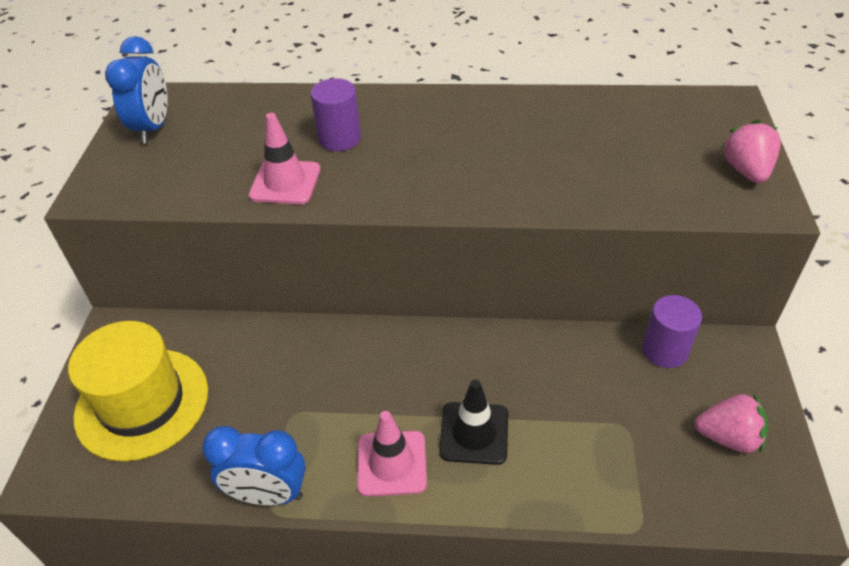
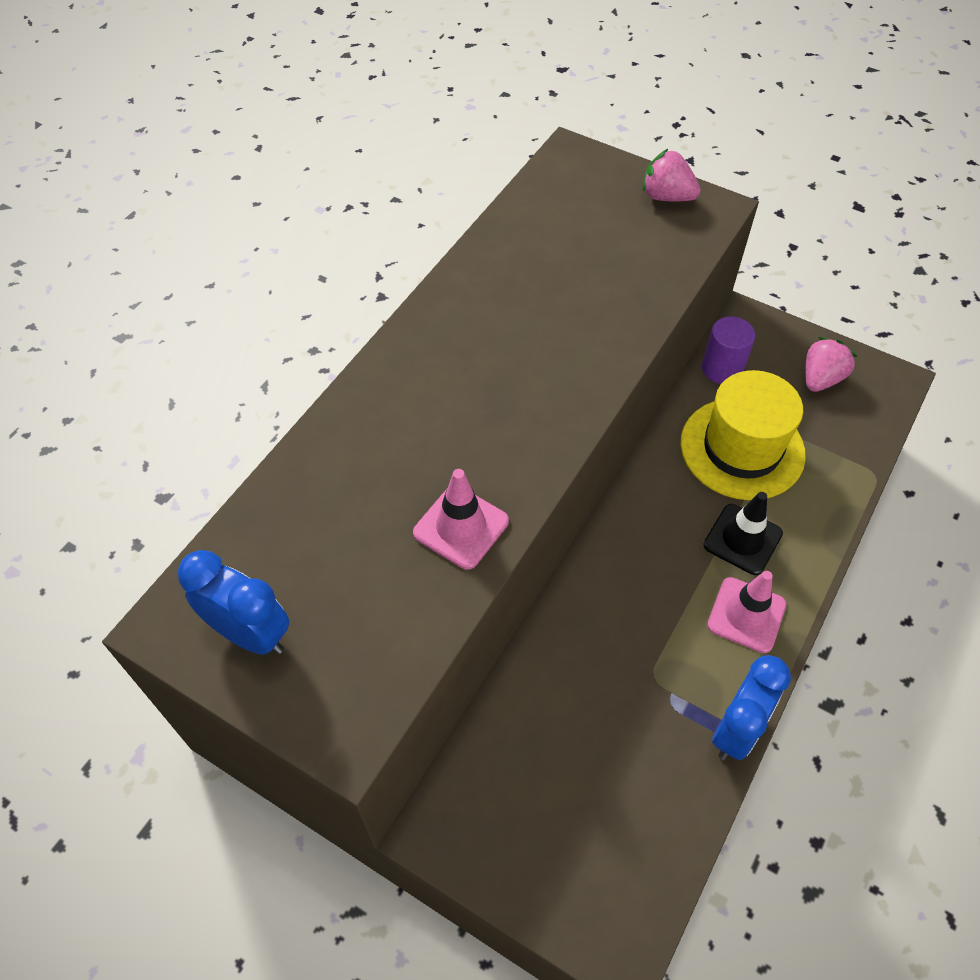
camera: 65 degrees left, 10 degrees up
(142, 403) = (566, 822): yellow hat -> yellow hat (742, 448)
(339, 138) = (416, 452): purple cylinder -> none

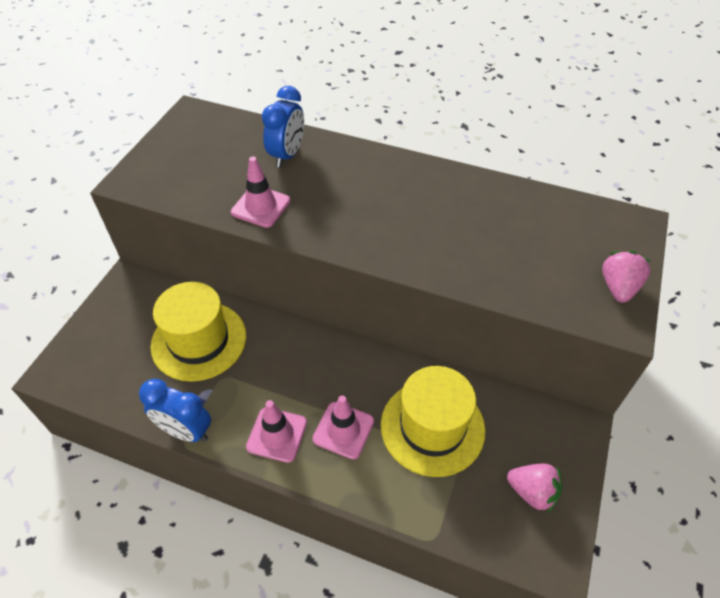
camera: 80 degrees right, 5 degrees down
(250, 633) = (187, 138): blue clock -> blue clock (287, 155)
(583, 710) = (199, 340): none -> yellow hat
(722, 368) = (514, 408): purple cylinder -> none
(742, 539) = (343, 430): black traffic cone -> pink traffic cone

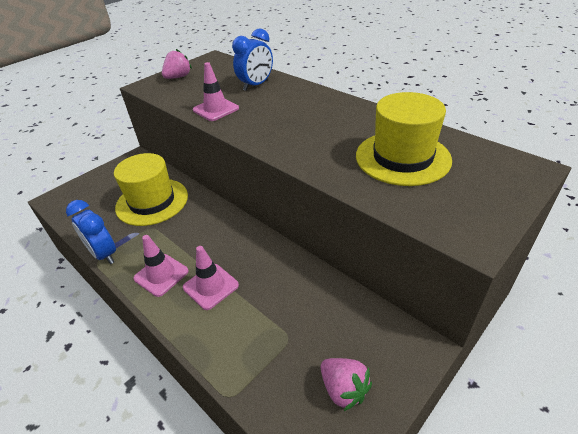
camera: 25 degrees right, 10 degrees down
(432, 427) = (282, 305): yellow hat -> yellow hat (402, 157)
(618, 287) = (484, 212): pink strawberry -> pink strawberry (178, 77)

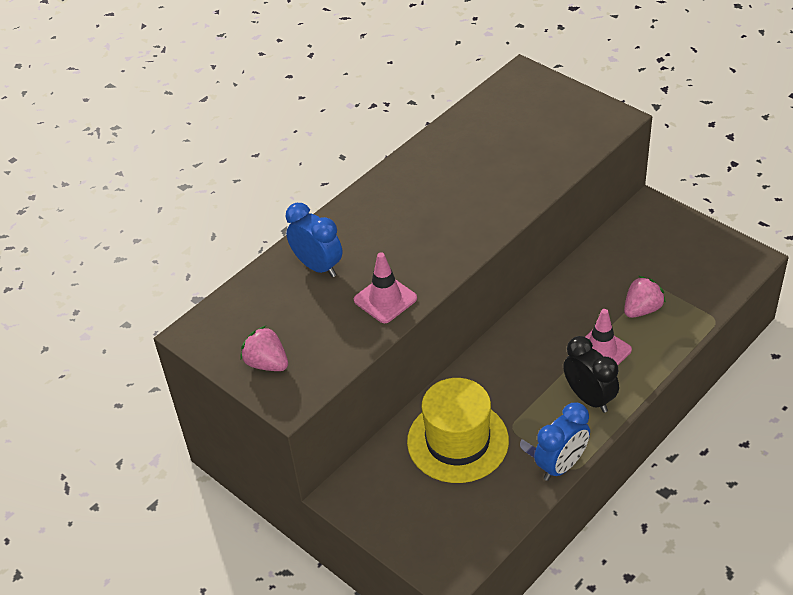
camera: 90 degrees left, 5 degrees up
(161, 275) = (589, 398): pink traffic cone -> black clock
(343, 389) = (694, 252): pink strawberry -> pink strawberry (642, 309)
(402, 157) = (505, 144): yellow hat -> none

